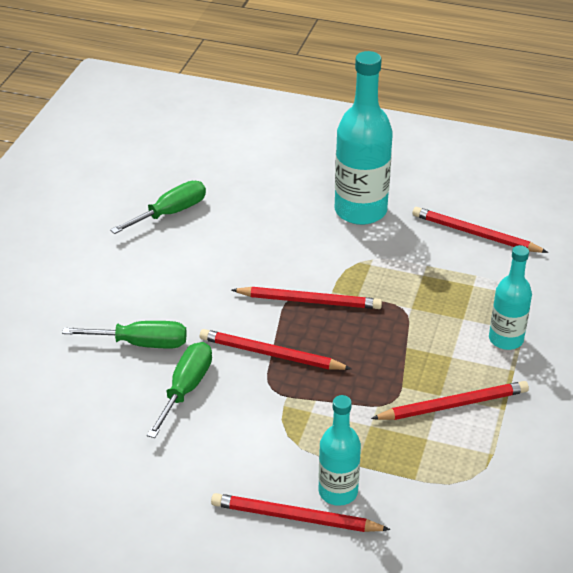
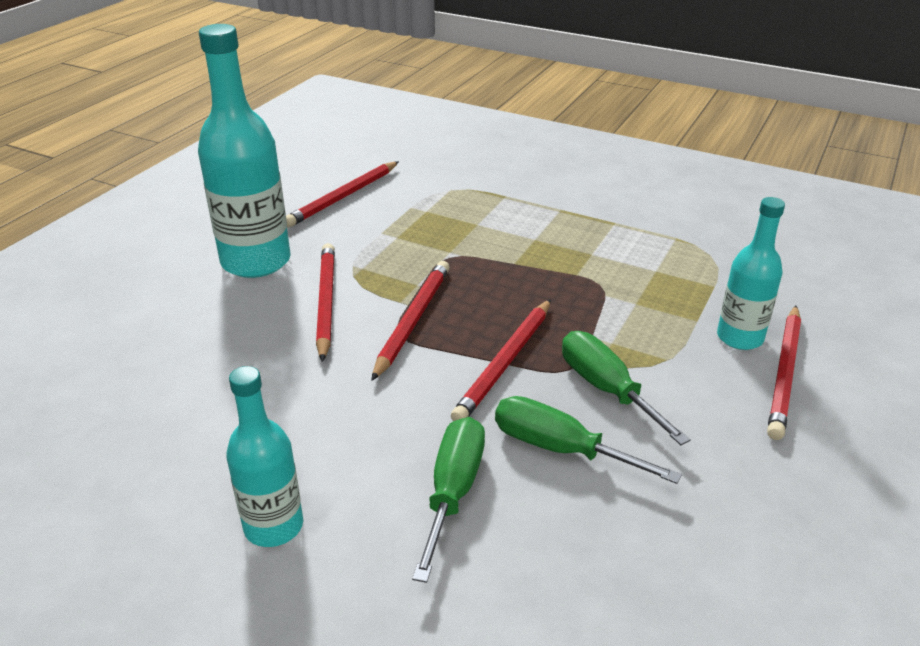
camera: 80 degrees left, 5 degrees down
(170, 213) = (145, 434): green screwdriver -> green screwdriver (606, 389)
(453, 405) = (608, 248): red pencil -> red pencil (326, 302)
(506, 339) = (515, 206): turquoise bottle -> turquoise bottle (273, 526)

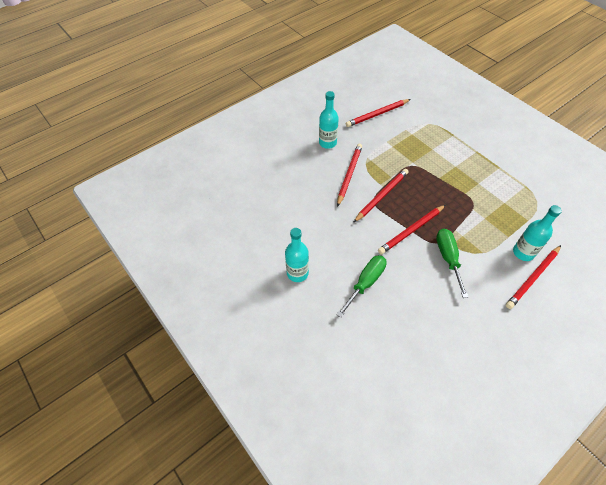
camera: 25 degrees right, 20 degrees up
(256, 261) = (327, 143): turquoise bottle -> turquoise bottle, size x0.59
(560, 449) = (415, 279): green screwdriver -> none

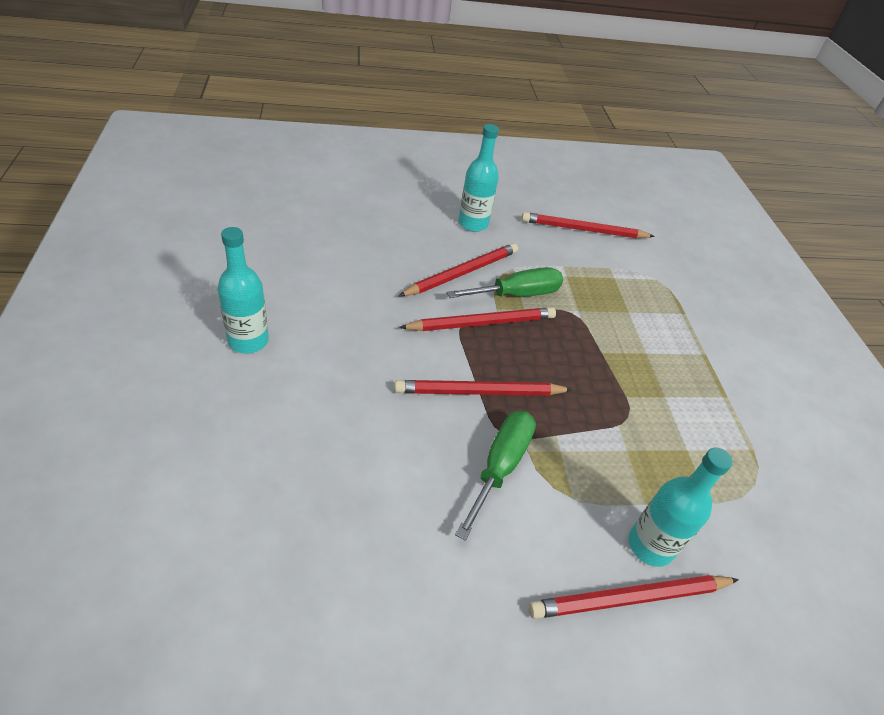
camera: 25 degrees right, 10 degrees down
(366, 283) = (329, 415): green screwdriver -> green screwdriver (517, 294)

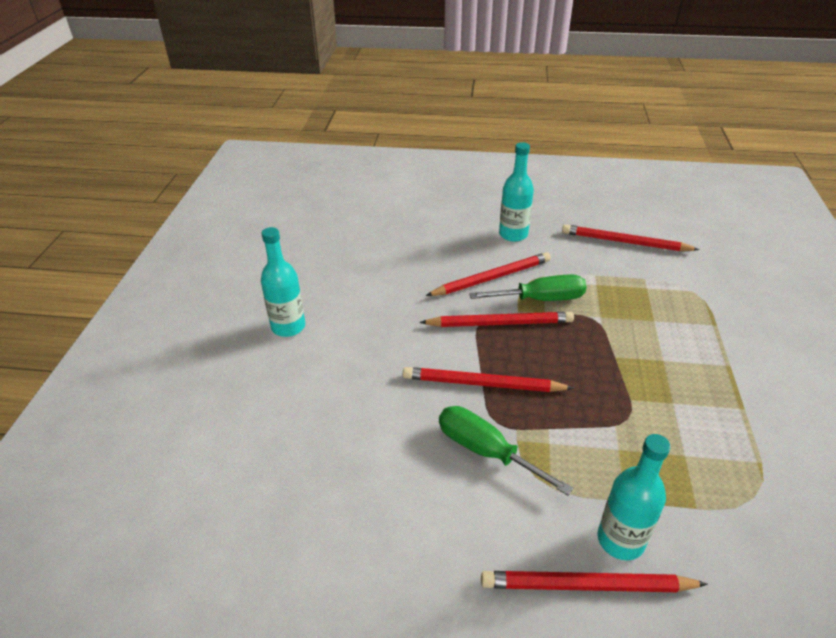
camera: 20 degrees right, 5 degrees down
(500, 466) = (486, 451): green screwdriver -> green screwdriver turned 90 degrees counterclockwise

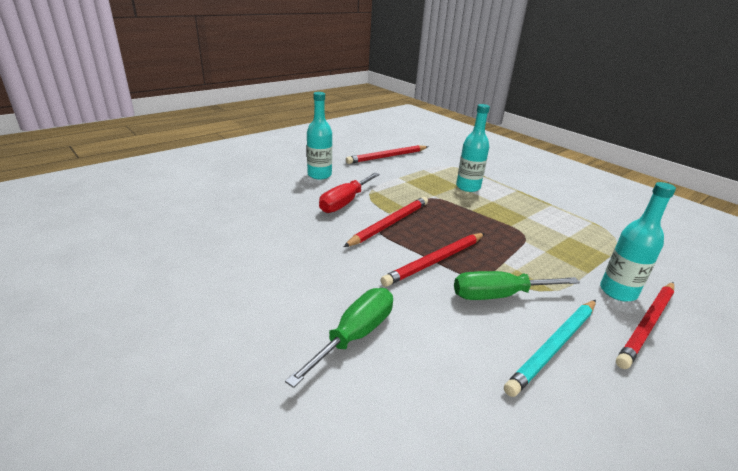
camera: 50 degrees left, 10 degrees down
(288, 327) = (234, 308): turquoise bottle -> turquoise bottle (468, 187)
(457, 522) = (554, 346): none -> turquoise pencil
(491, 278) = (344, 202): red pencil -> red screwdriver
(541, 299) = (391, 201): green screwdriver -> green screwdriver (355, 335)

